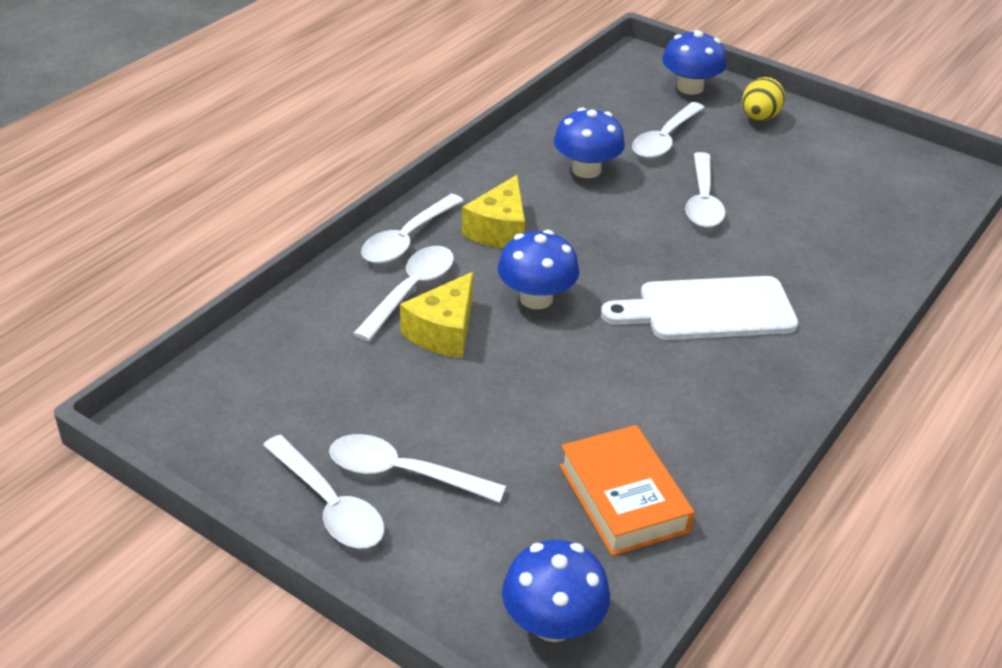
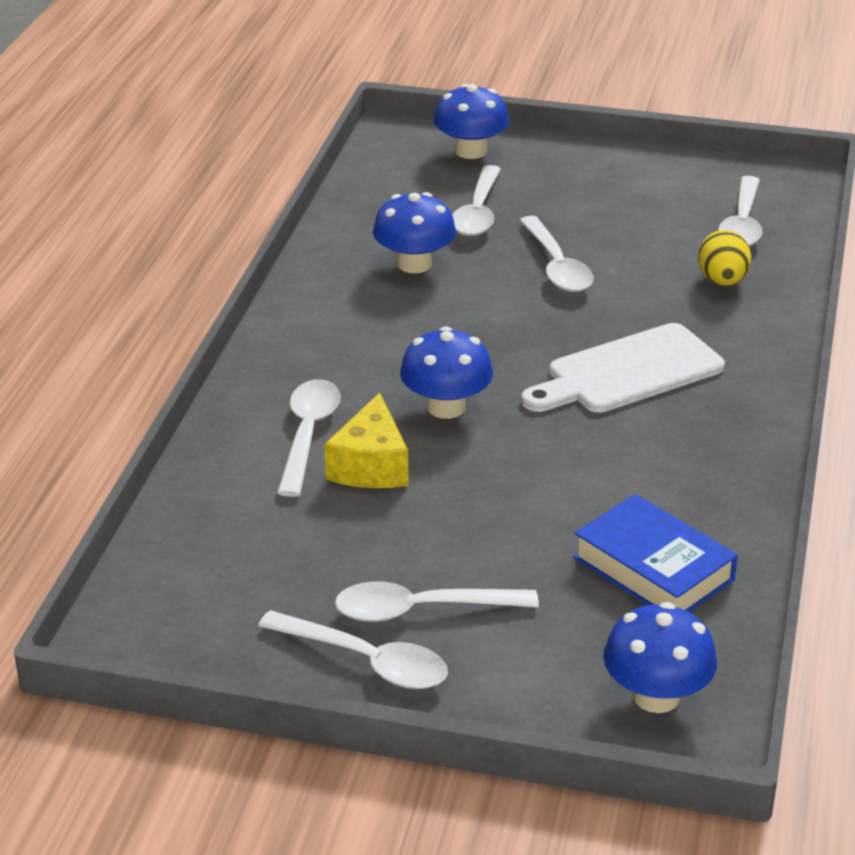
camera: 20 degrees left, 5 degrees down
(407, 239) = (267, 383): white spoon -> white spoon (742, 223)
(499, 230) = (361, 349): yellow cheese -> none
(623, 498) = (653, 569): orange book -> blue book
(759, 118) = (563, 167): yellow egg -> yellow egg (722, 281)

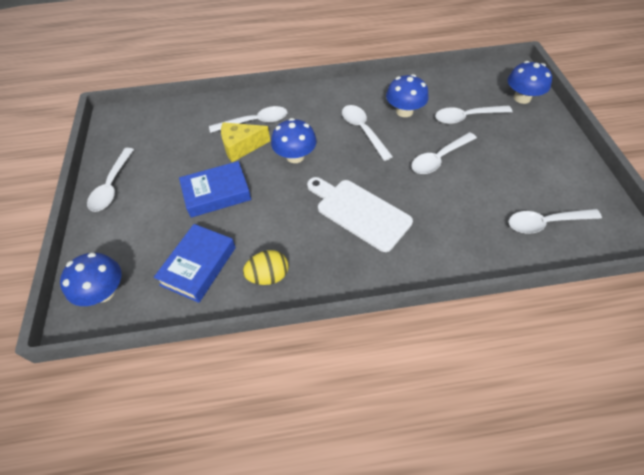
camera: 70 degrees right, 20 degrees up
(422, 610) = (148, 193): white spoon -> white spoon (363, 131)
(484, 519) = (217, 193): none -> blue book
(722, 281) = (474, 229): yellow egg -> yellow egg (268, 276)

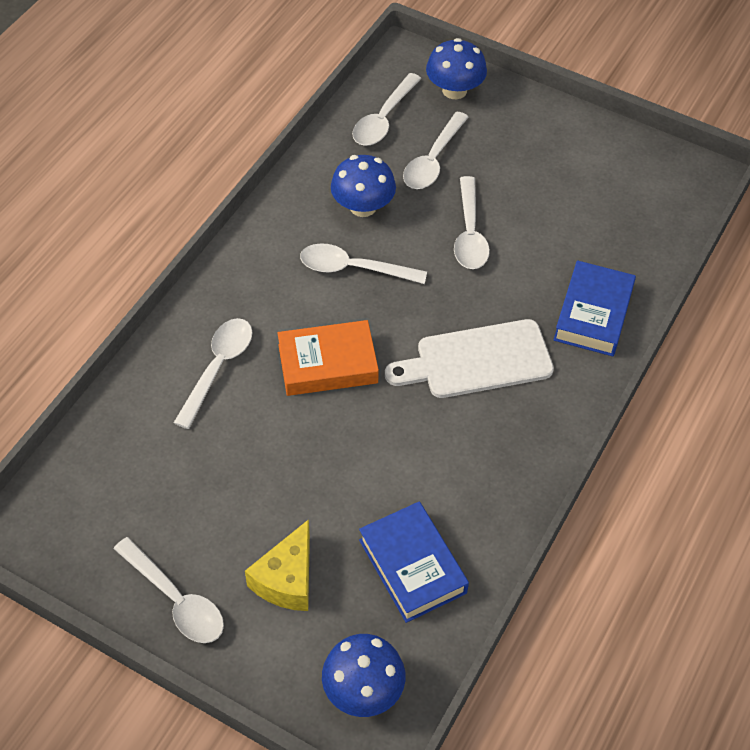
camera: 55 degrees left, 0 degrees up
(217, 193) = (311, 484): blue book -> blue book (593, 314)
(241, 147) = (251, 410): yellow cheese -> yellow cheese (287, 579)
(268, 276) = (488, 503): yellow egg -> none
(295, 156) = (328, 364): blue mushroom -> orange book
(545, 223) = (634, 219): white spoon -> white spoon (383, 119)

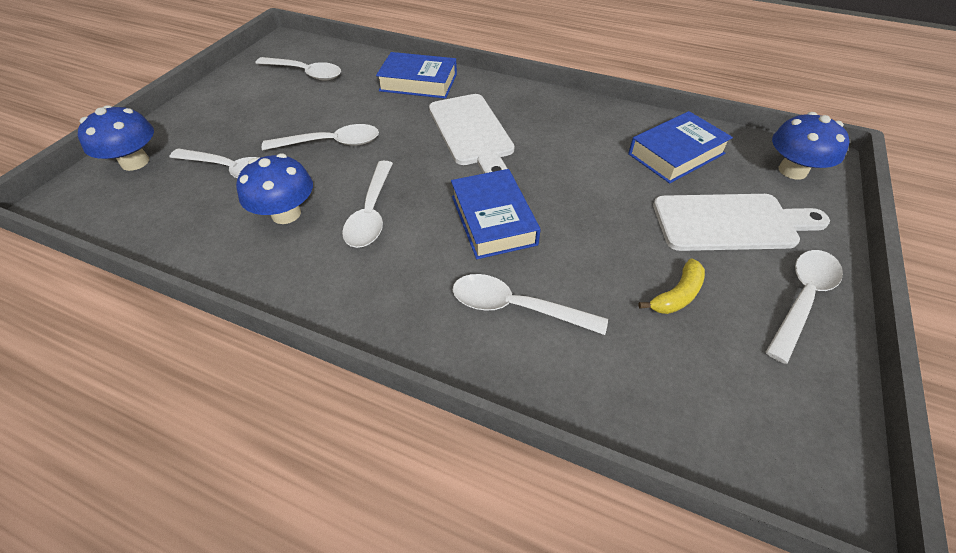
camera: 95 degrees left, 5 degrees down
(204, 494) = (677, 295): none -> yellow banana
(287, 579) = (730, 222): yellow cheese -> white cutting board
(328, 364) = (493, 220): orange book -> blue book
(383, 119) = (157, 209): white spoon -> white spoon (305, 73)

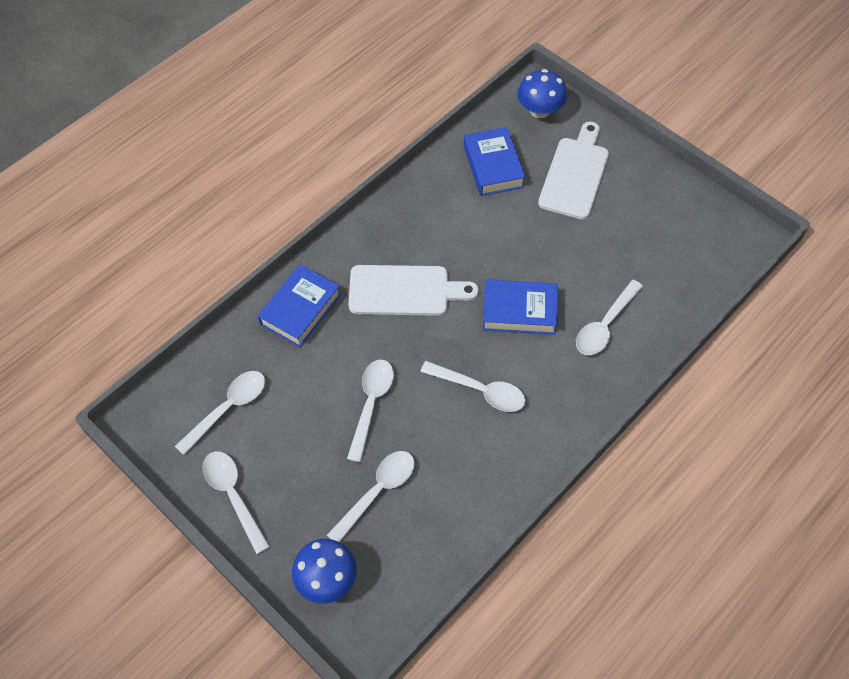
camera: 70 degrees left, 10 degrees up
(286, 213) = (457, 452): blue mushroom -> none
(677, 295) = (624, 235): yellow banana -> none
(802, 299) = (647, 176): white spoon -> white spoon (233, 496)

